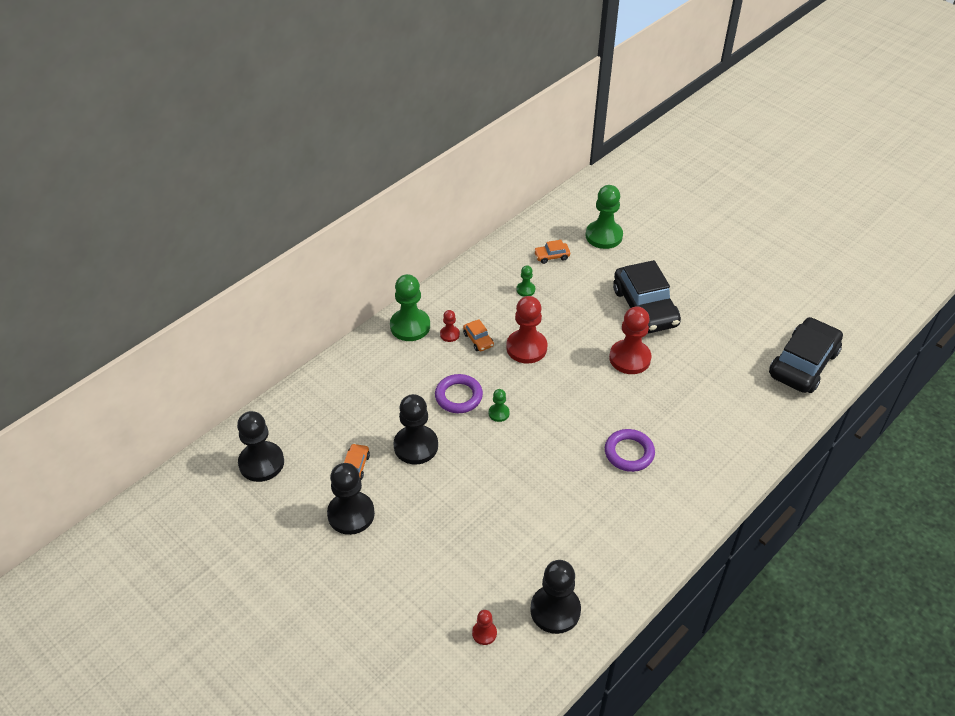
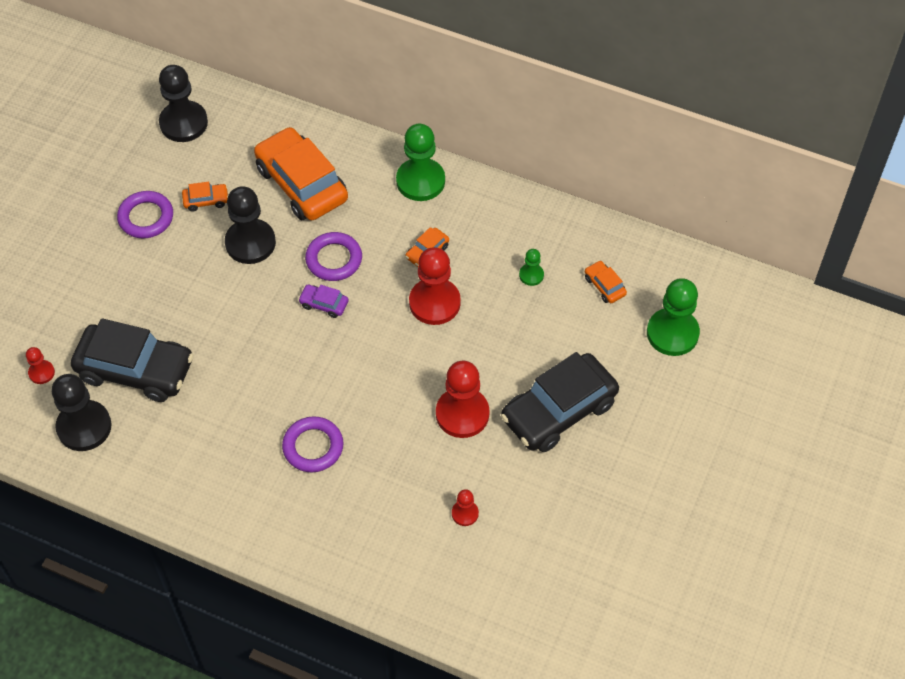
camera: 70 degrees right, 10 degrees up
(351, 514) = (146, 217): black pawn -> purple ring
(373, 398) = (301, 184): none -> orange car
(449, 334) = (424, 222): red pawn -> red pawn (465, 513)
(499, 413) = (324, 304): green pawn -> purple car
(803, 364) = (536, 616): black car -> black car (135, 370)

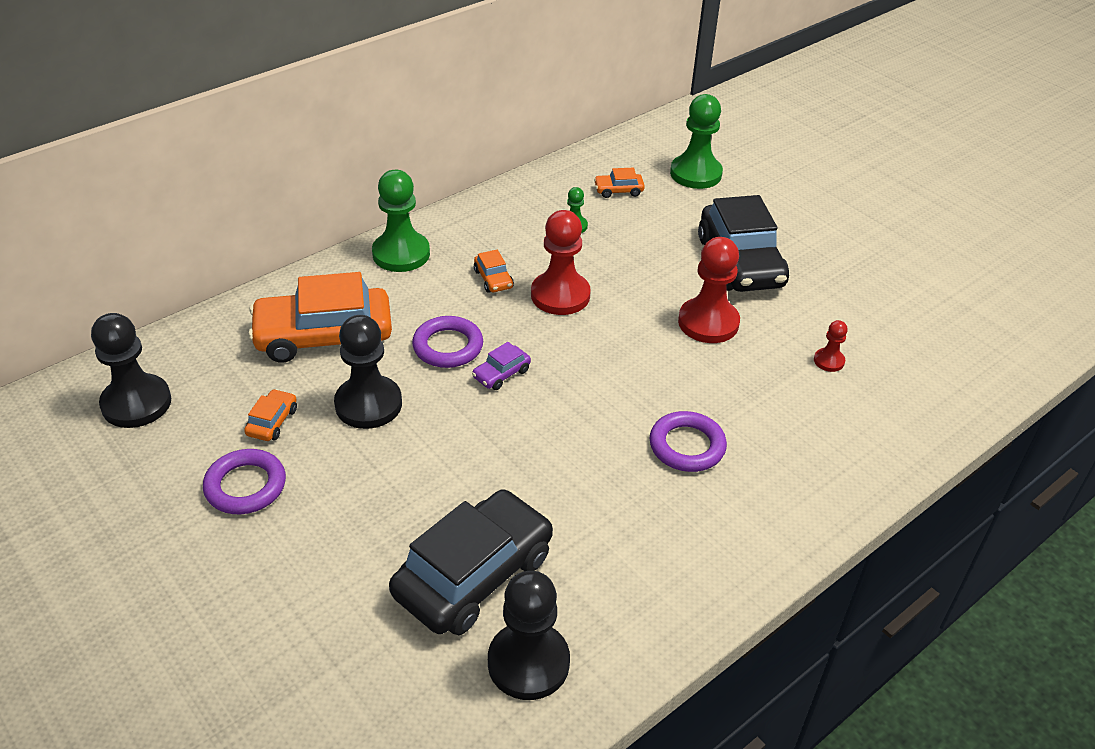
camera: 65 degrees left, 15 degrees down
(41, 373) = (405, 685): red pawn -> none

